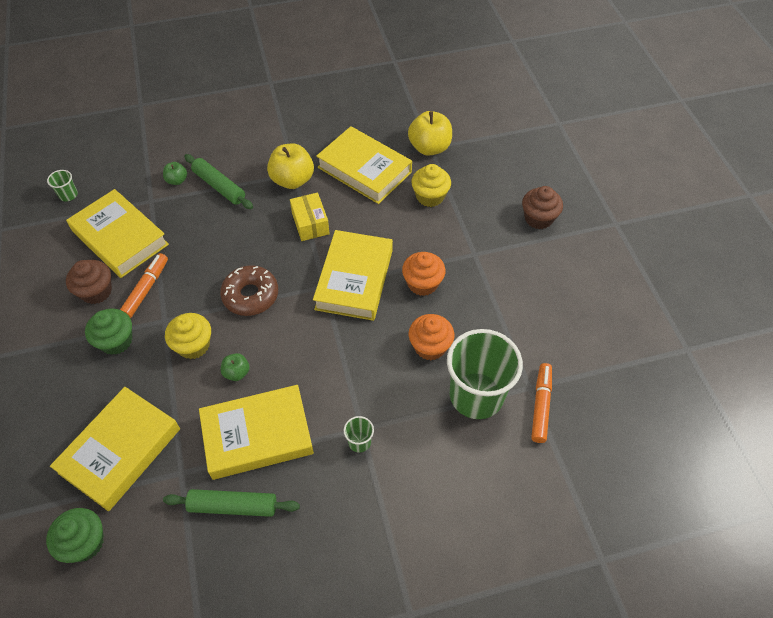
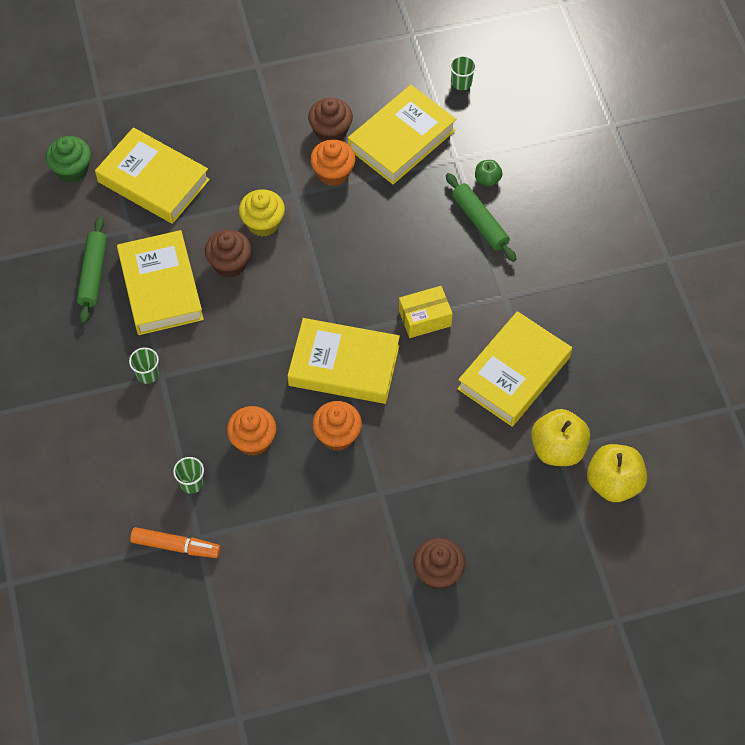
camera: 90 degrees right, 5 degrees up
(116, 341) = (270, 158): green cupcake -> none
(146, 289) = (333, 173): orange marker -> orange cupcake
(219, 186) = (479, 222): green rolling pin -> green rolling pin turned 75 degrees counterclockwise
(237, 373) = (230, 263): green apple -> brown cupcake
(250, 295) = (323, 267): brown donut -> none
(292, 180) = (493, 296): yellow apple -> yellow apple (613, 483)
(430, 196) = (471, 447): yellow cupcake -> none
(476, 395) = (191, 483): green cup -> green cup, size x0.41

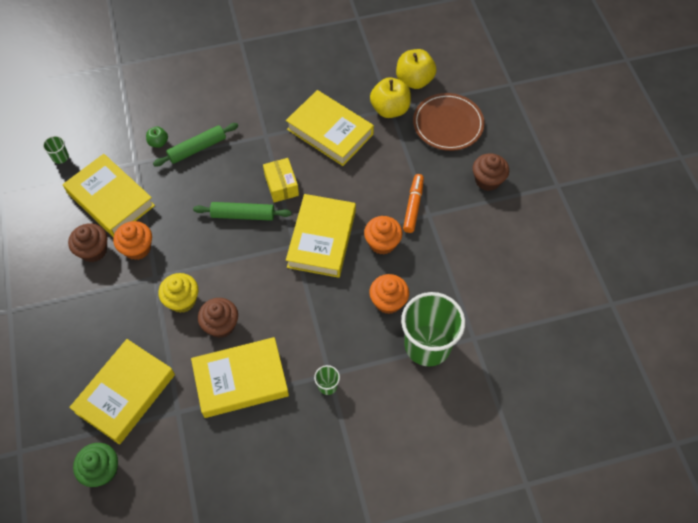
camera: 90 degrees left, 0 degrees up
(93, 274) = (223, 440): green rolling pin -> green rolling pin (243, 215)
(175, 546) = (482, 354): orange marker -> orange marker (413, 206)
(191, 483) = (427, 345): green cup -> green cup, size x2.46
(535, 525) = (448, 124): none -> brown plate

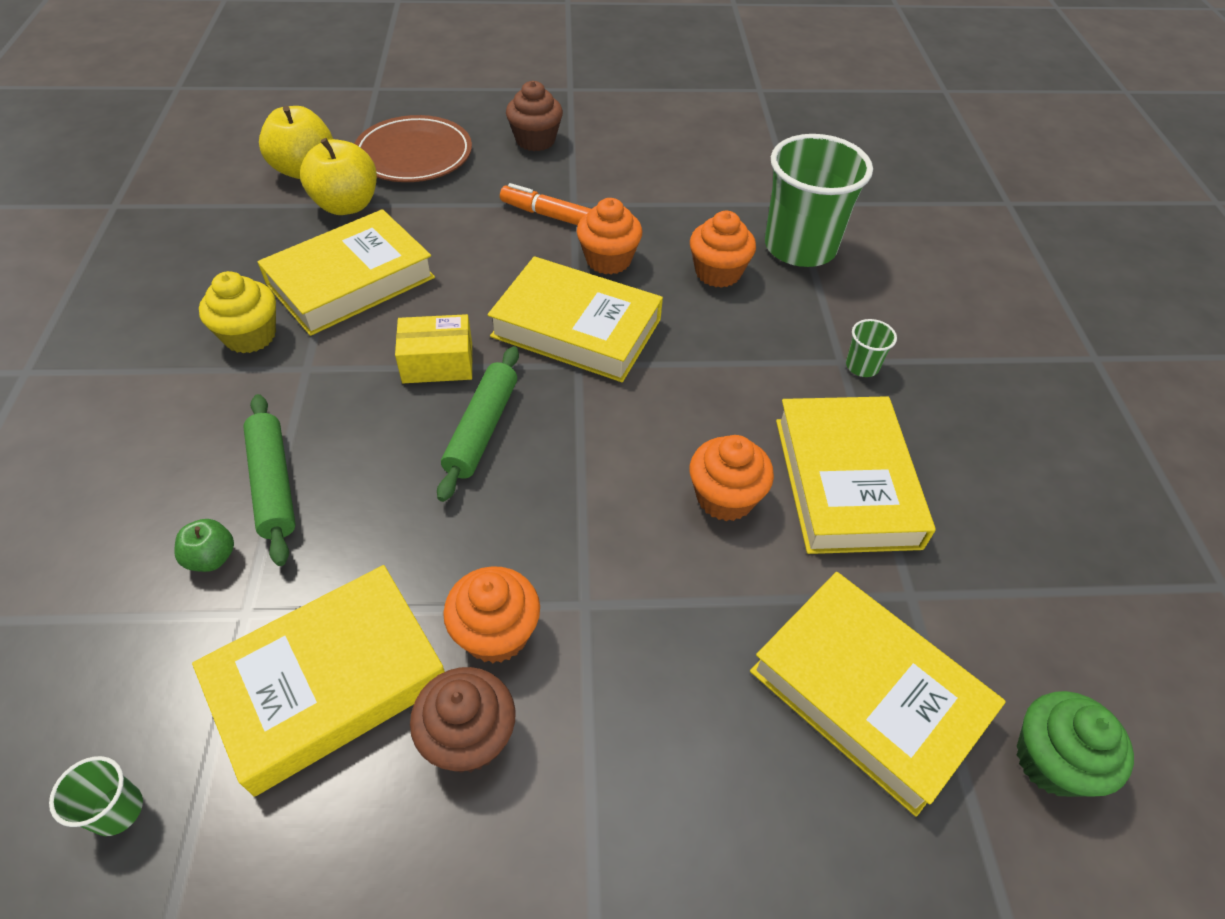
camera: 80 degrees left, 10 degrees down
(182, 300) = (655, 557): yellow cupcake -> yellow cupcake (250, 336)
(221, 325) = (725, 497): brown cupcake -> orange cupcake

